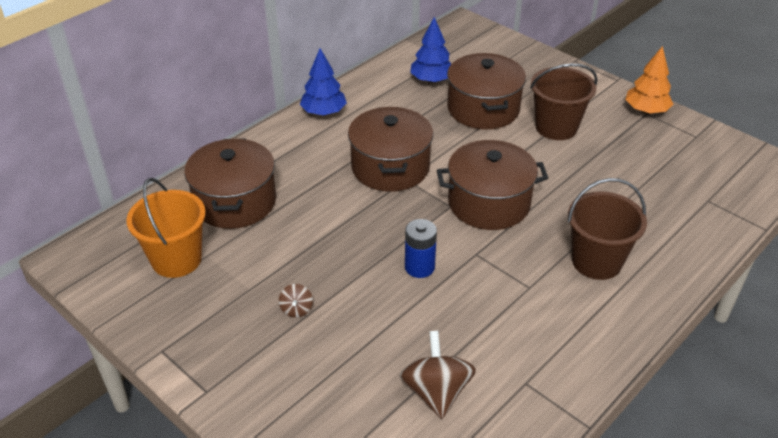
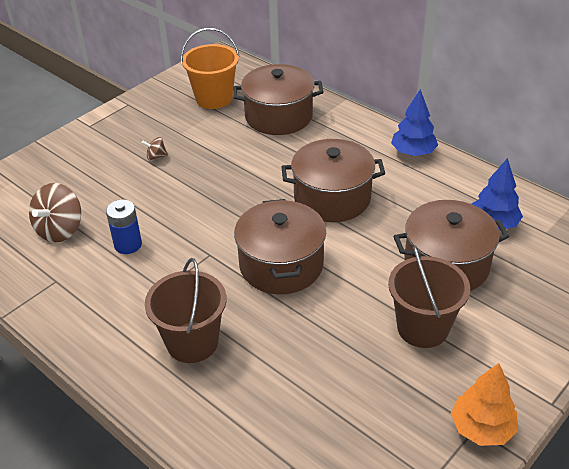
camera: 90 degrees right, 0 degrees up
(419, 267) = (195, 219): blue battery -> blue battery (128, 245)
(436, 392) = (60, 230): brown spinning top -> brown spinning top turned 120 degrees clockwise

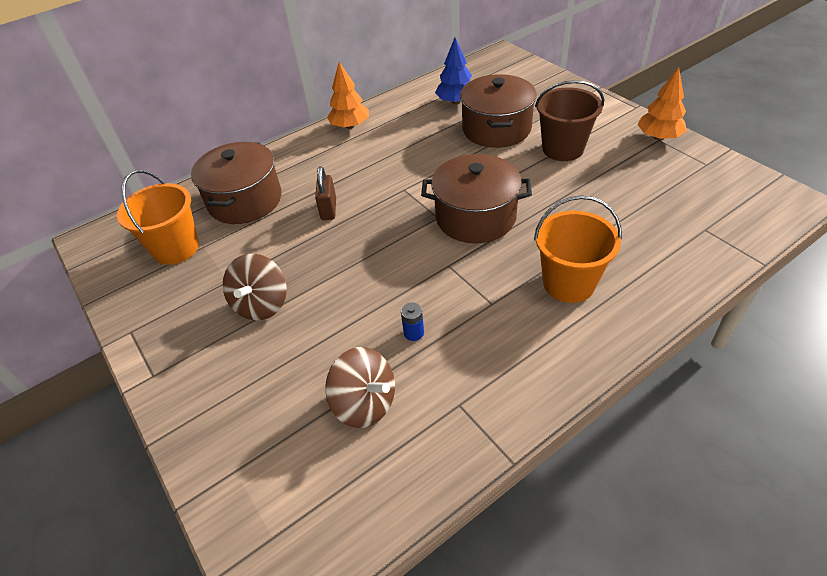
camera: 75 degrees left, 5 degrees up
(128, 245) = (414, 333): blue battery -> blue battery, size x0.63
(156, 156) = (262, 304): brown spinning top -> brown spinning top, size x2.03
(192, 342) = (569, 283): brown bucket -> orange bucket
(275, 166) = (329, 209): none -> brown padlock
(332, 198) = (393, 177): brown pot -> none
(413, 152) = (350, 126): blue tree -> orange tree

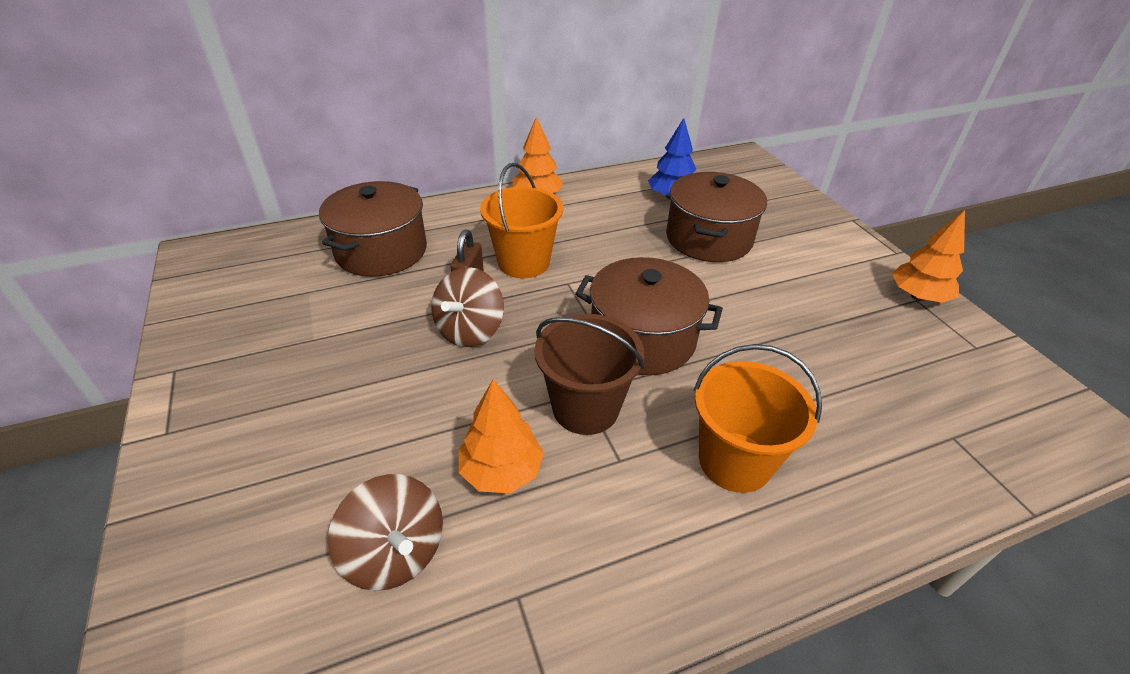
camera: 10 degrees right, 5 degrees down
(176, 248) = (278, 286): orange bucket -> orange bucket (523, 262)
(262, 304) = (336, 379): brown spinning top -> brown spinning top (470, 330)
(414, 333) = (501, 471): blue battery -> orange tree
(562, 149) = (784, 281): brown bucket -> brown bucket (585, 408)

